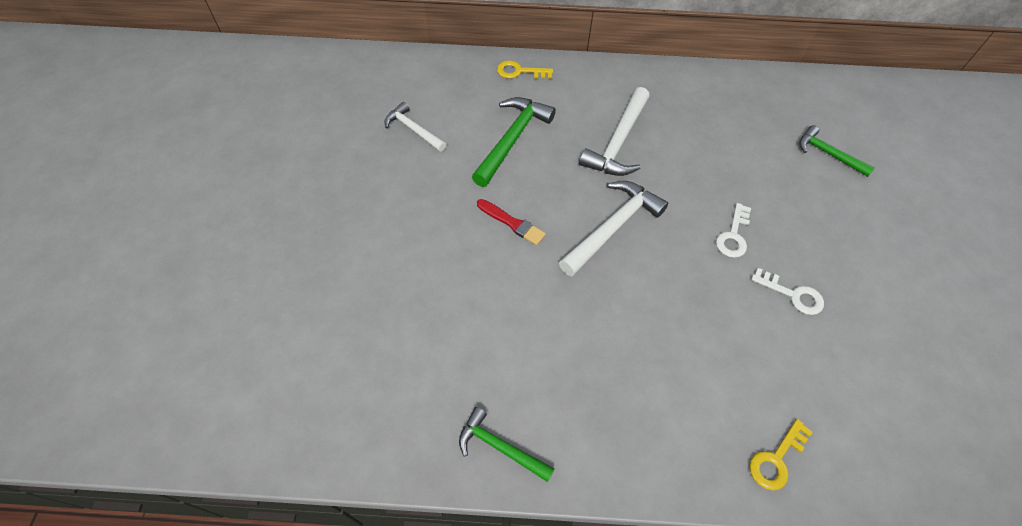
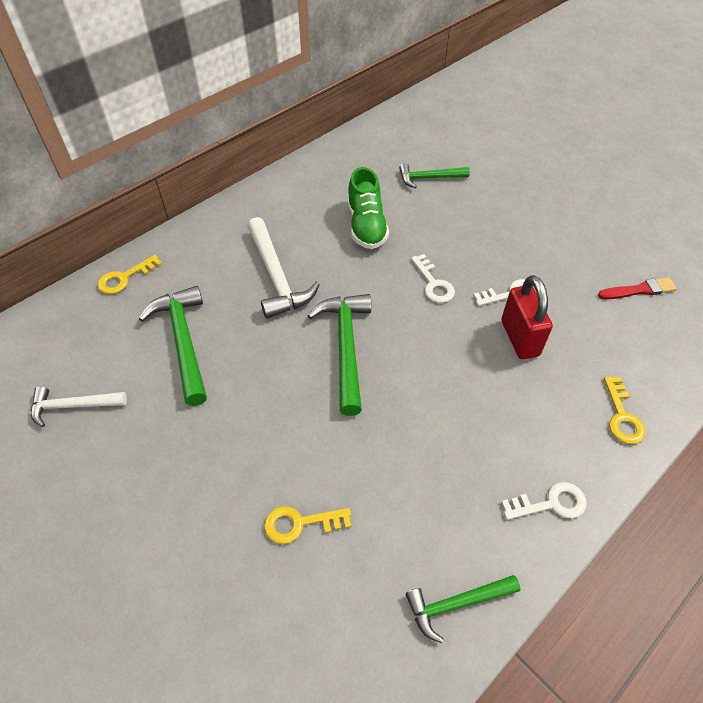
camera: 45 degrees left, 5 degrees down
(462, 308) = (300, 523): none -> yellow key
(512, 223) = (262, 413): red brush -> red brush (639, 290)
(612, 227) = (345, 348): white hammer -> green hammer
(639, 457) = (550, 503): none -> white key
(728, 154) = (366, 226): none -> green shoe
(758, 330) = (519, 338): none -> red padlock

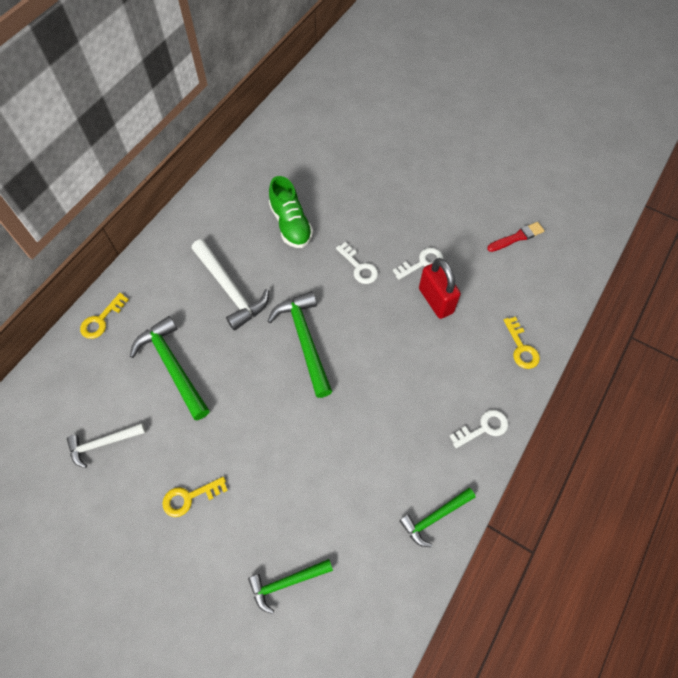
camera: 15 degrees left, 10 degrees up
(300, 523) = (311, 490): yellow key -> yellow key (189, 497)
(429, 178) = (331, 166): green hammer -> green hammer (286, 582)

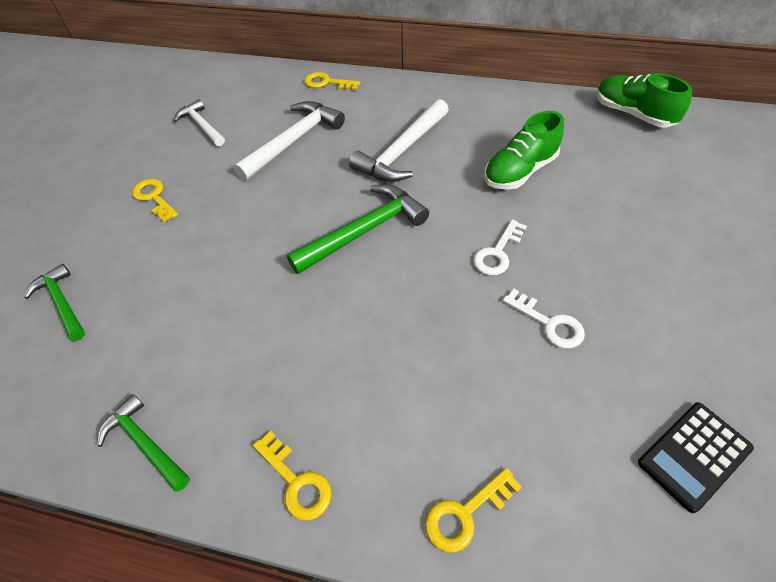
camera: 75 degrees right, 10 degrees down
(172, 366) = (293, 141): green hammer -> white hammer
(267, 136) = (633, 114): none -> green shoe
(436, 300) = (492, 358): red padlock -> none
(483, 428) = (296, 481): white key -> yellow key
(517, 237) = (694, 455): red brush -> black calculator

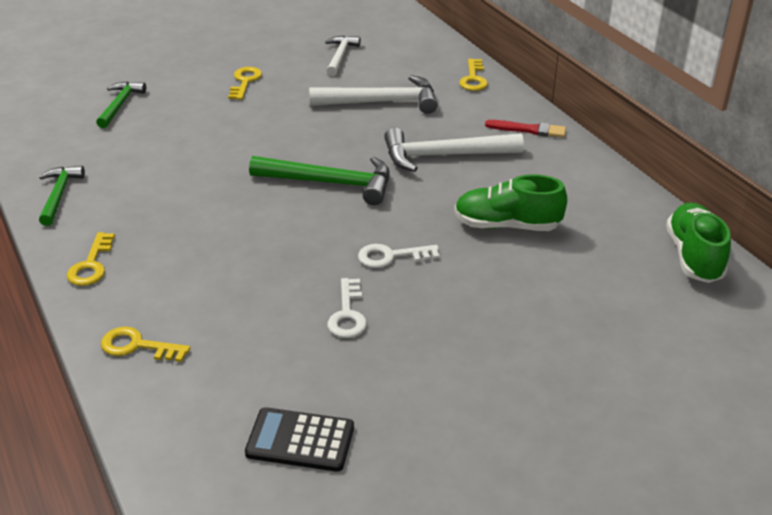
camera: 45 degrees right, 15 degrees down
(327, 83) = (473, 79): yellow key -> yellow key turned 150 degrees counterclockwise
(420, 96) = (528, 130): none -> red brush

